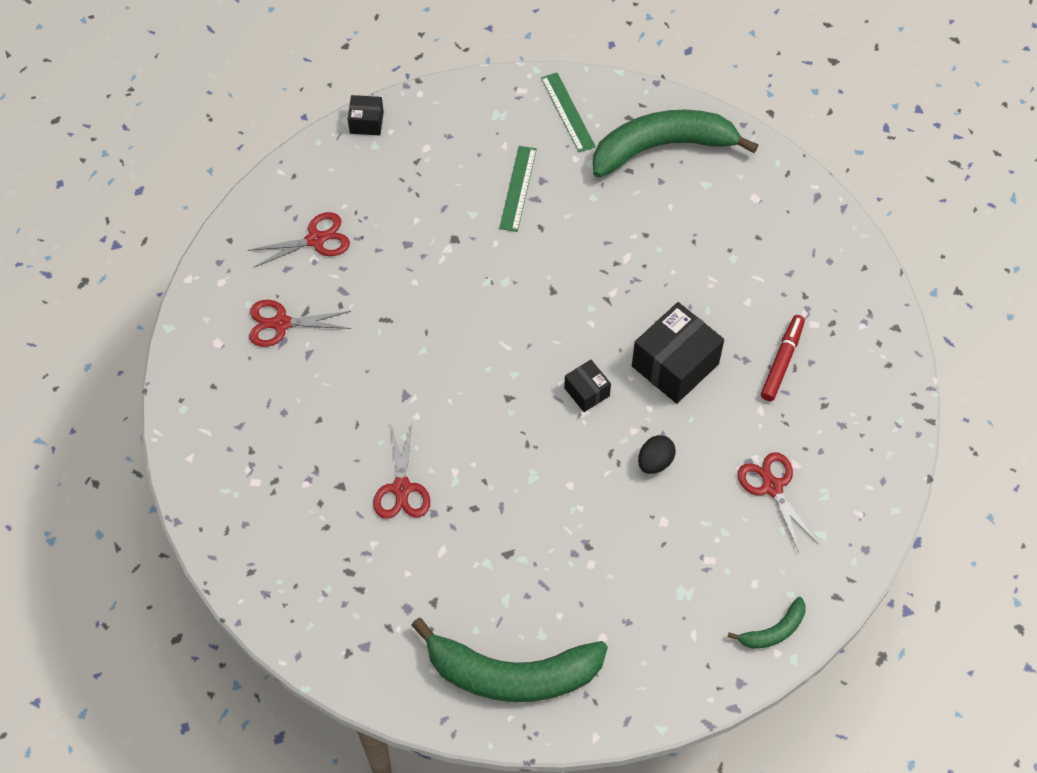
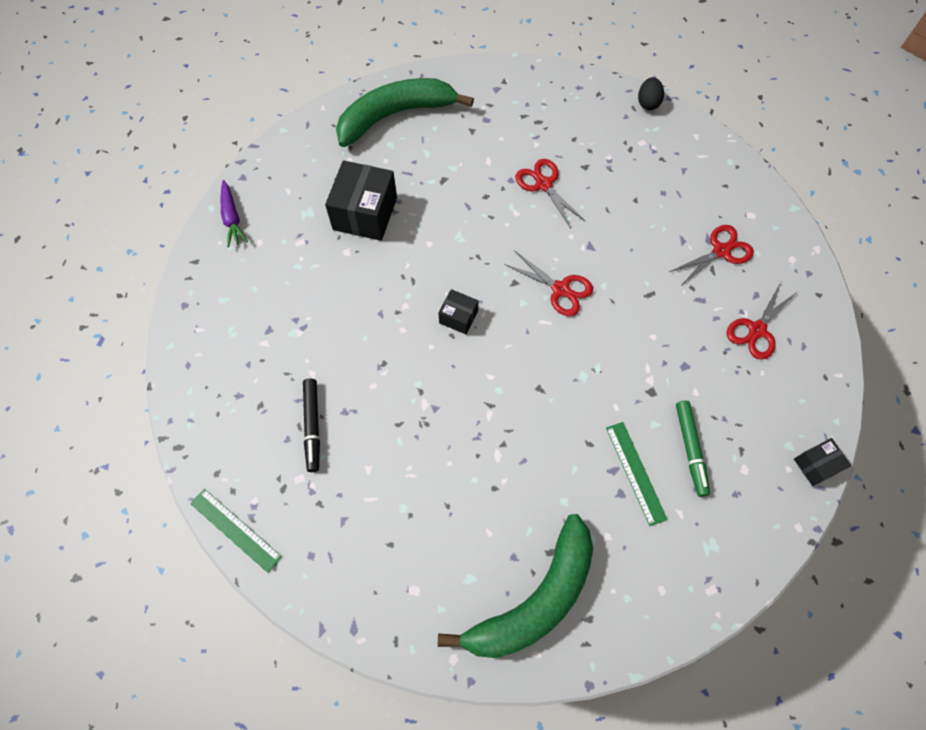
camera: 150 degrees right, 5 degrees up
(458, 182) = (690, 449): none -> green marker
(568, 112) = (650, 589): green ruler -> green ruler (235, 530)
(655, 462) = (375, 290): black egg -> black egg (648, 103)
(675, 365) = (401, 376): black box -> black box (365, 213)
(772, 487) = (275, 316): red scissors -> red scissors (560, 289)
(774, 630) = (232, 218): green banana -> purple carrot
(782, 361) = (312, 426): red marker -> black marker

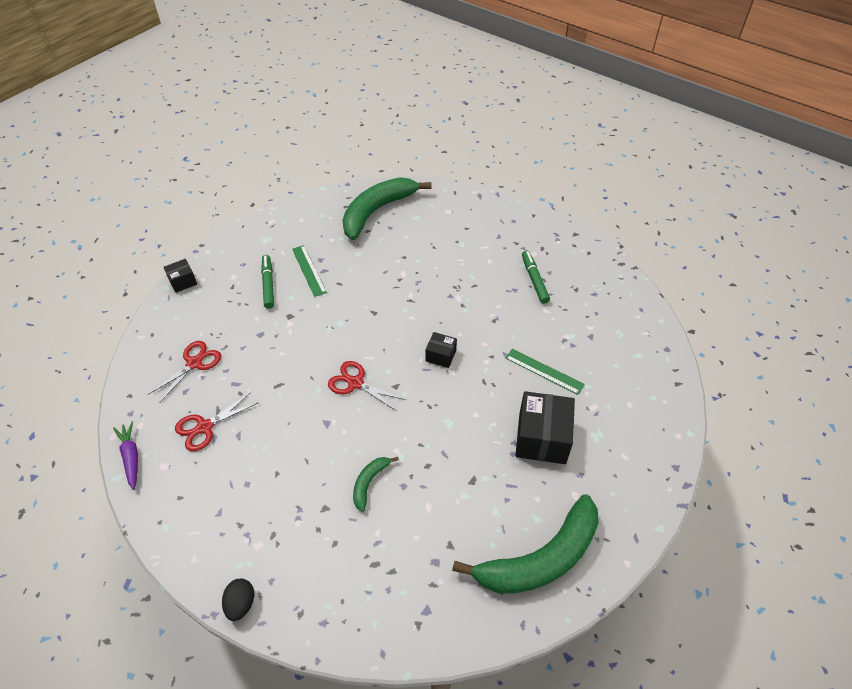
camera: 175 degrees right, 15 degrees down
(232, 218) = (664, 424): purple carrot -> purple carrot (131, 457)
(235, 530) = (564, 228): green ruler -> green ruler (544, 371)
(312, 426) = (534, 280): black marker -> green marker
(543, 184) = (369, 483): red scissors -> green banana

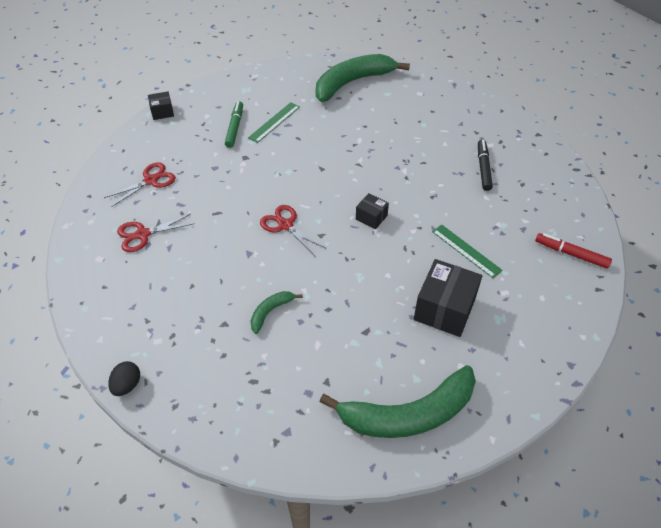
camera: 15 degrees right, 0 degrees up
(131, 457) = (75, 245): purple carrot -> none
(308, 270) = (274, 122): green ruler -> green ruler turned 45 degrees clockwise
(534, 280) = (483, 168): green marker -> black marker
(642, 353) = (571, 254): none -> red marker

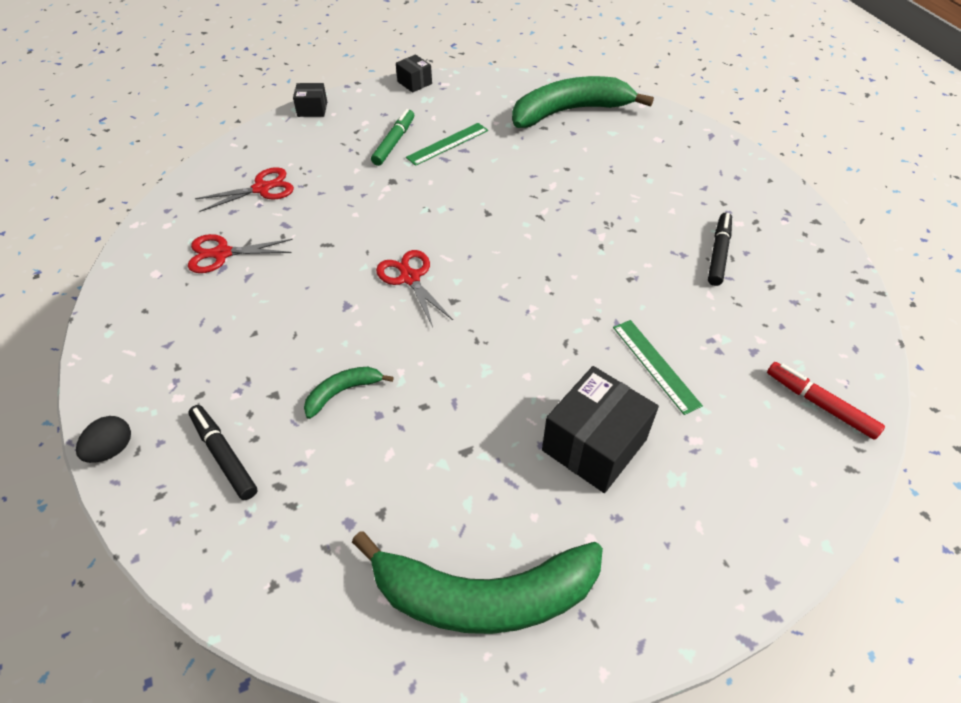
camera: 15 degrees right, 0 degrees up
(207, 371) = (224, 455): none -> black marker
(371, 217) = (532, 290): black box -> black box (414, 83)

